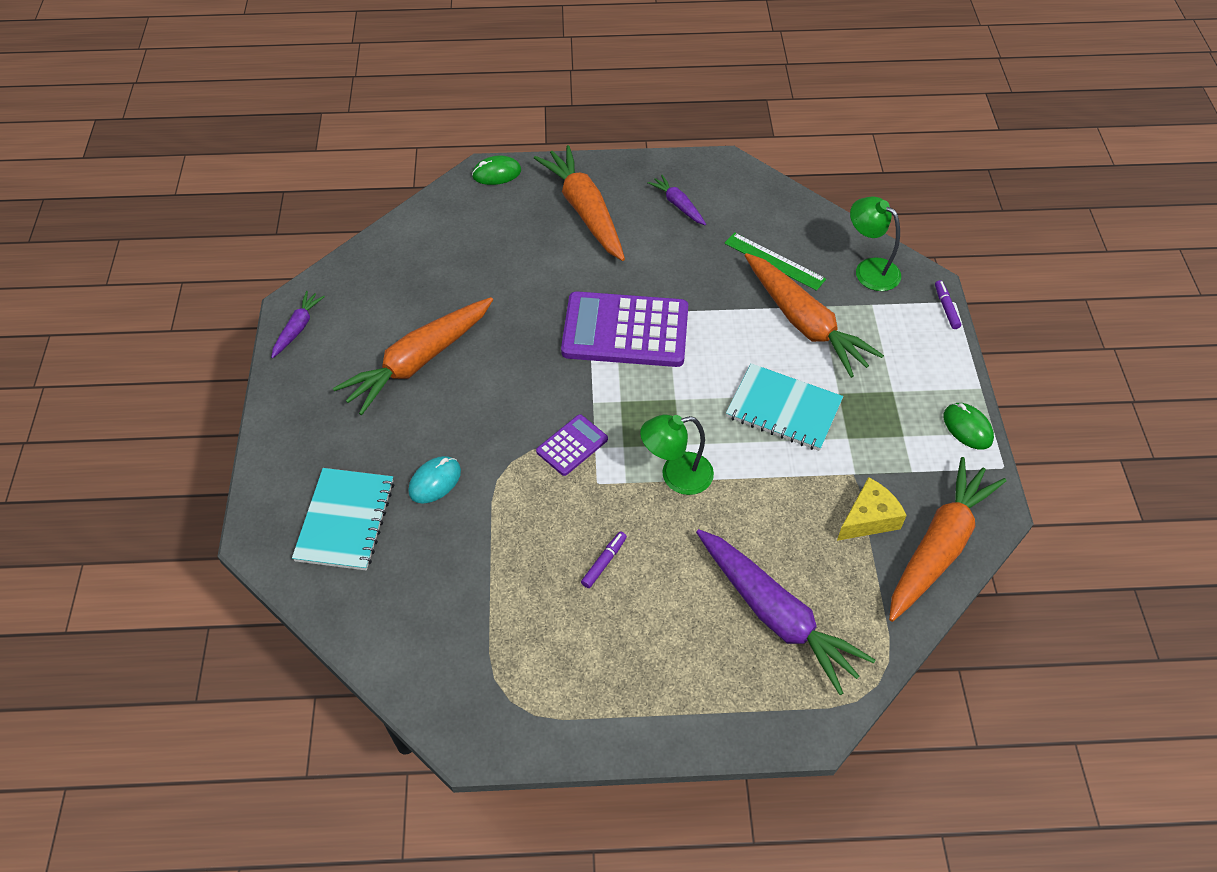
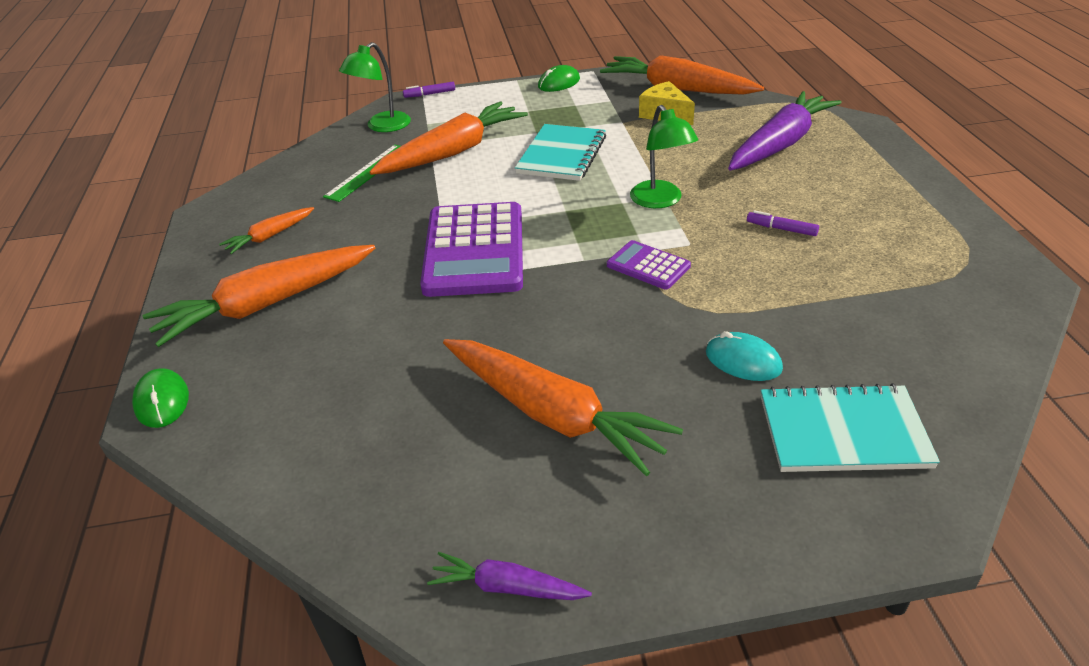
camera: 95 degrees left, 15 degrees down
(678, 205) = (270, 236): purple carrot -> orange carrot

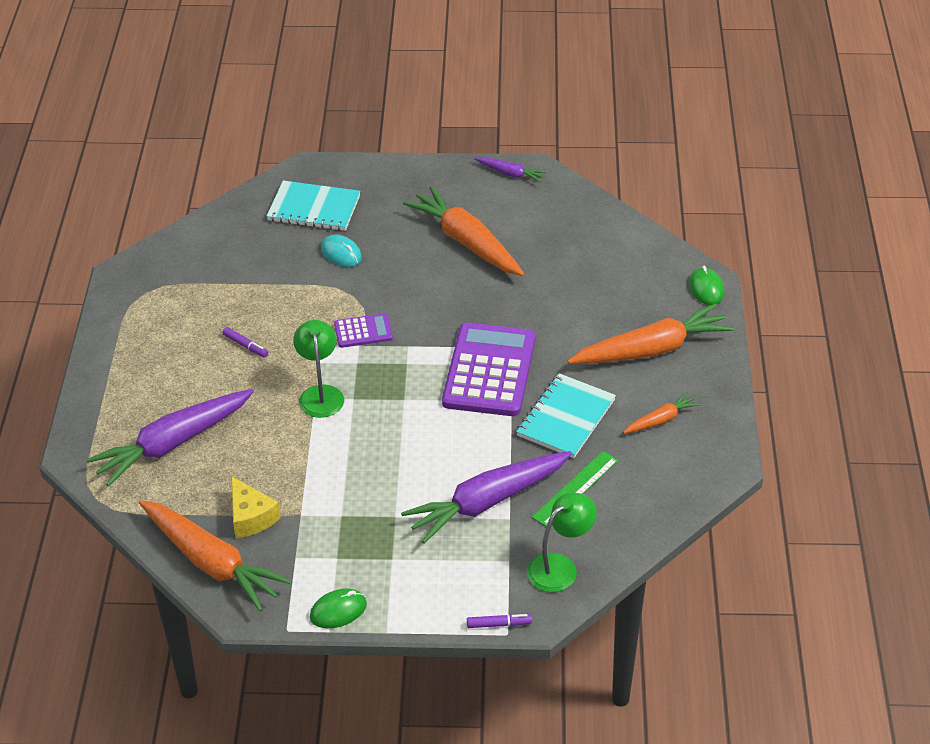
camera: 170 degrees left, 5 degrees up
(453, 152) = (487, 502): orange carrot -> purple carrot
(562, 155) = (381, 473): turquoise notebook -> turquoise notebook (566, 418)
(648, 266) = (363, 331): purple calculator -> purple calculator turned 60 degrees counterclockwise

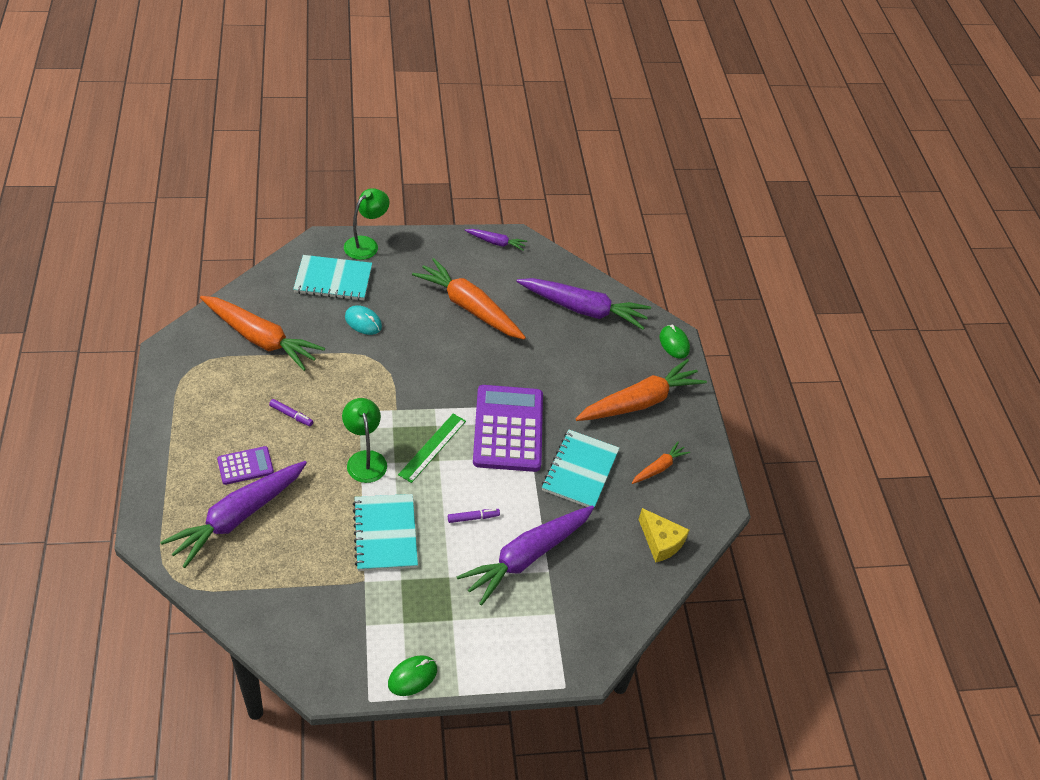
camera: 15 degrees left, 5 degrees up
(211, 562) = (289, 636): orange carrot -> orange carrot (260, 339)
(251, 517) = (319, 587): yellow cheese -> yellow cheese (661, 542)
(331, 469) = (385, 534): none -> turquoise notebook
(363, 331) = (393, 396): purple calculator -> purple calculator (245, 466)
(499, 624) = (556, 678): purple marker -> purple marker (473, 518)
(560, 567) = (599, 616): green lamp -> green lamp (366, 244)
(575, 489) = (599, 538): green ruler -> green ruler (433, 447)
(602, 248) = (583, 309): none -> purple carrot

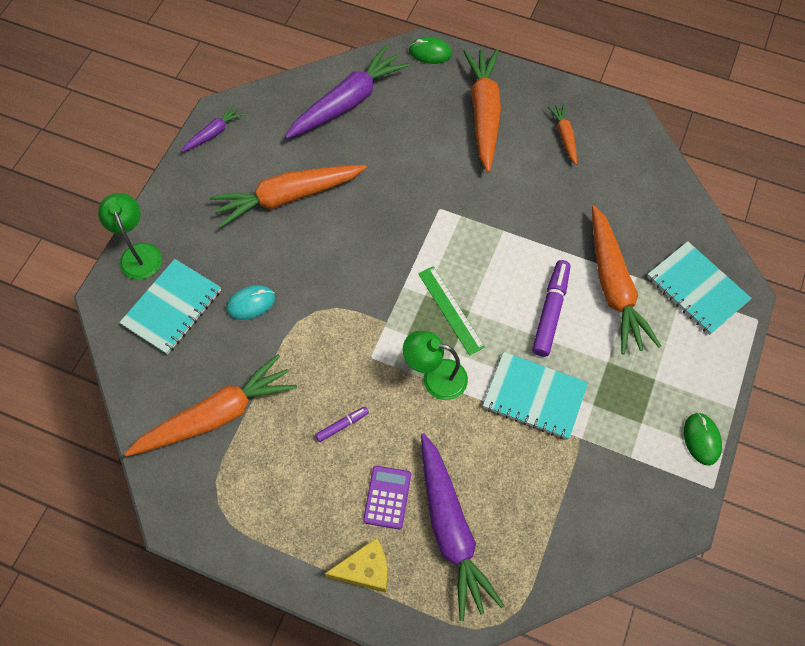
camera: 55 degrees left, 15 degrees up
(473, 518) = (550, 311): purple marker -> purple marker, size x1.91
(508, 429) = (461, 234): purple calculator -> none
(527, 557) = (613, 286): purple carrot -> orange carrot
(580, 470) = (538, 199): turquoise notebook -> turquoise notebook (696, 289)
(661, 542) = (643, 175): yellow cheese -> yellow cheese (365, 570)

